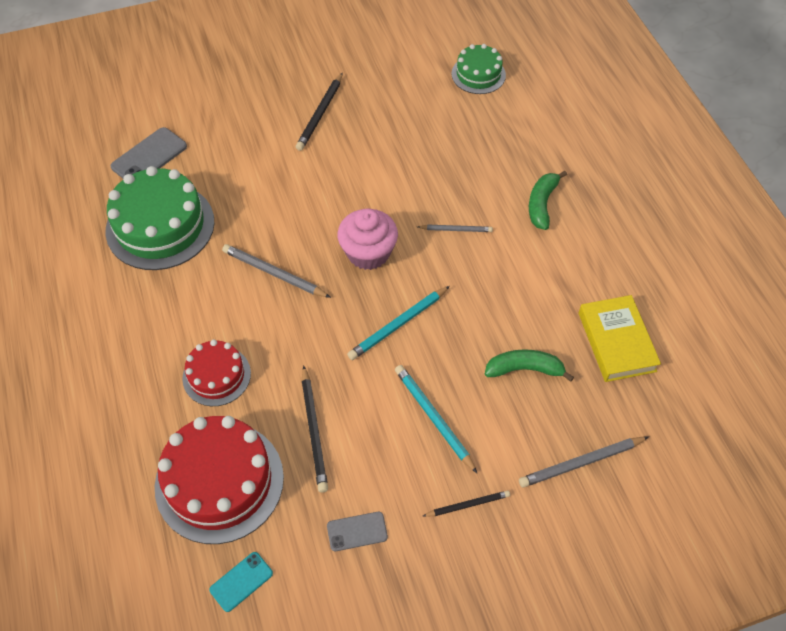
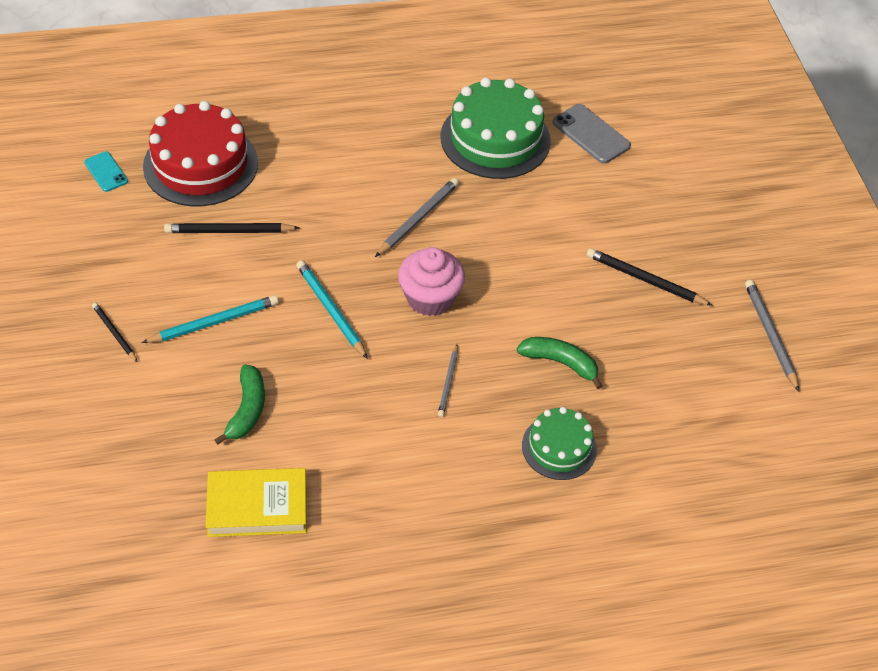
camera: 95 degrees right, 5 degrees down
(216, 375) = (308, 169): red cake -> none
(357, 531) = (120, 250): grey phone -> none
(467, 505) = (115, 333): black pencil -> black pencil turned 150 degrees clockwise
(478, 74) = (710, 453): green cake -> green cake (559, 447)
(542, 204) = (473, 477): green banana -> green banana (560, 363)
(581, 462) = (124, 436): grey pencil -> grey pencil (770, 335)

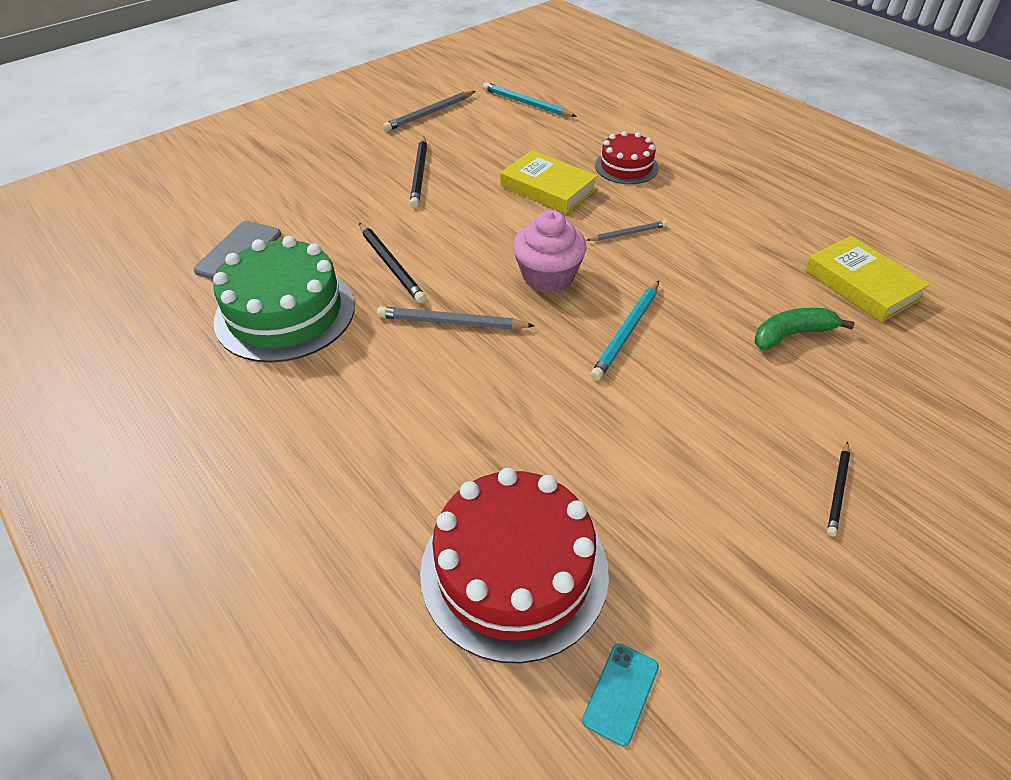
camera: 115 degrees left, 5 degrees down
(214, 322) = (732, 411): turquoise pencil -> turquoise pencil (527, 103)
(229, 231) = (600, 469): black pencil -> black pencil (391, 265)
(559, 447) = (626, 166): green cake -> red cake
(560, 363) = (548, 188): green banana -> yellow book

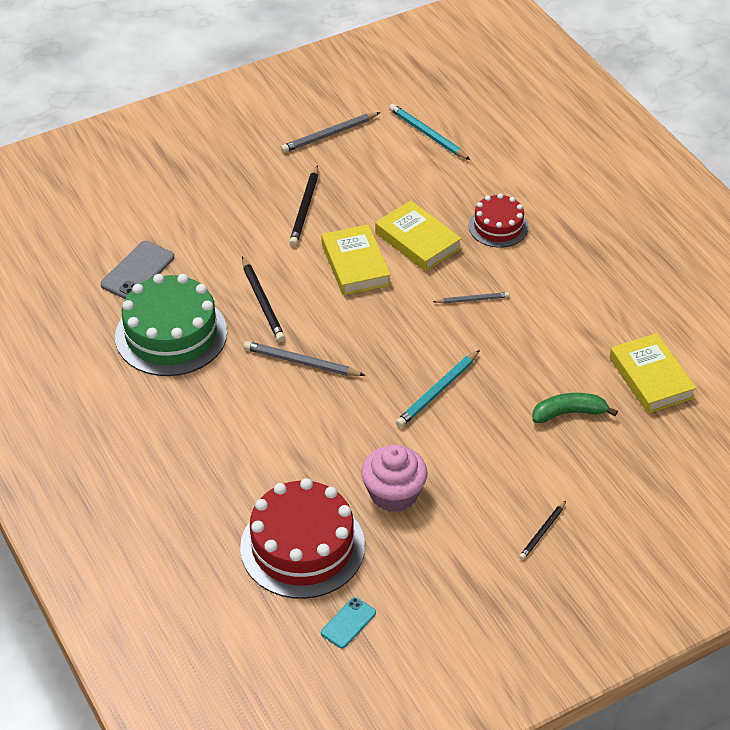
camera: 10 degrees right, 0 degrees up
(488, 217) = (355, 265): none -> yellow book
(548, 276) = (390, 332): pink cupcake -> pink cupcake (393, 494)

